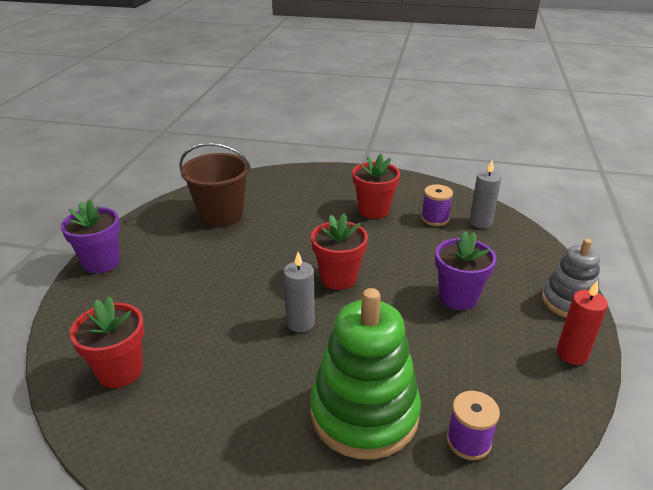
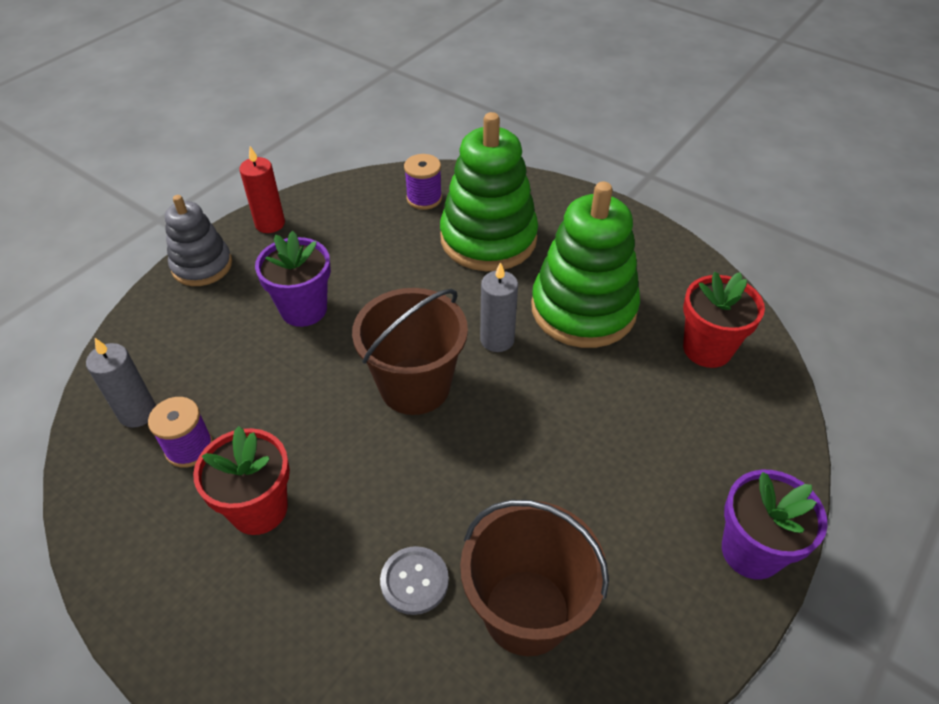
camera: 155 degrees left, 15 degrees up
(239, 370) = (583, 309): none -> green stacking toy
(279, 210) = (414, 581): none -> grey button
(338, 278) = (415, 386): red flower pot -> brown bucket

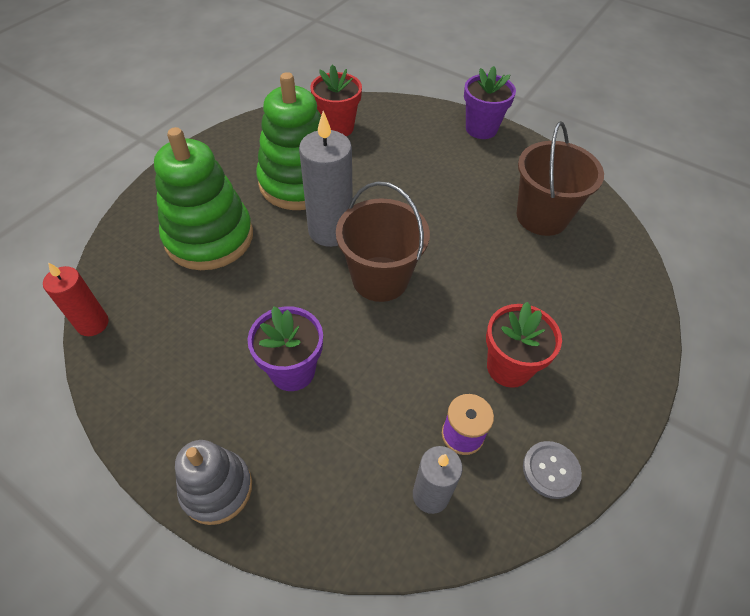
camera: 95 degrees left, 5 degrees up
(270, 224) = (152, 428): red candle -> red candle (93, 324)
(414, 581) = (538, 268): grey button -> grey button (551, 470)
(424, 198) = (139, 287): purple spool -> none
(497, 339) = (330, 231): grey candle -> grey candle, size x1.65

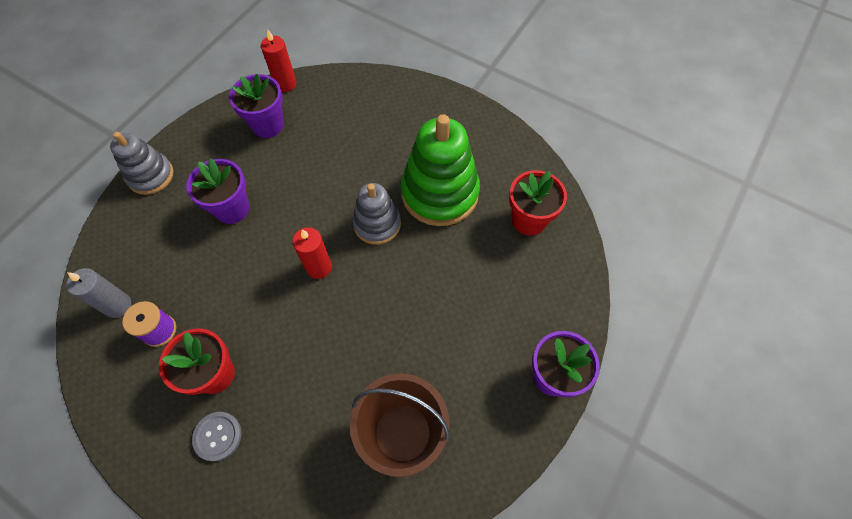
camera: 90 degrees right, 10 degrees up
(162, 340) = (268, 125): none -> purple flower pot
(209, 237) = (368, 136): green stacking toy -> none
(330, 231) = (377, 224): grey candle -> grey stacking toy
(380, 279) = (319, 267): brown bucket -> red candle
(551, 470) = (117, 397): grey button -> grey button (218, 436)

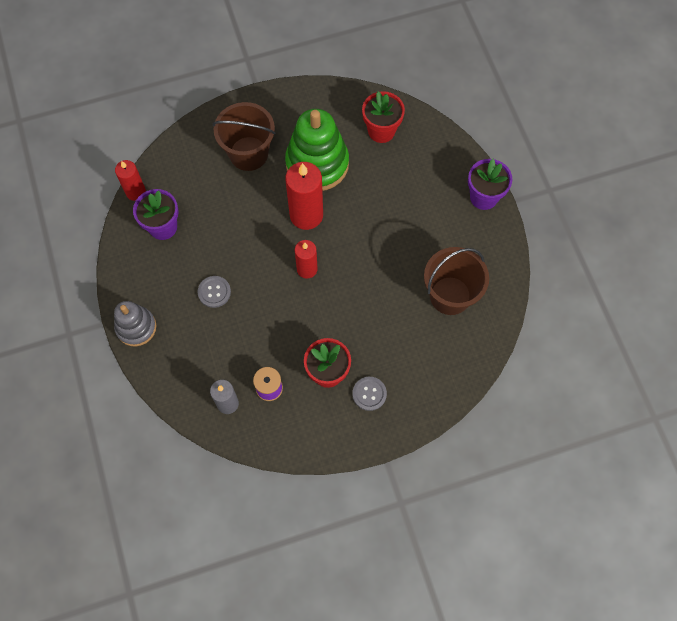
camera: 50 degrees left, 5 degrees up
(232, 209) = (214, 292): purple flower pot -> grey button
(377, 224) = (306, 215): grey stacking toy -> red candle
(398, 134) = (248, 153): none -> brown bucket

